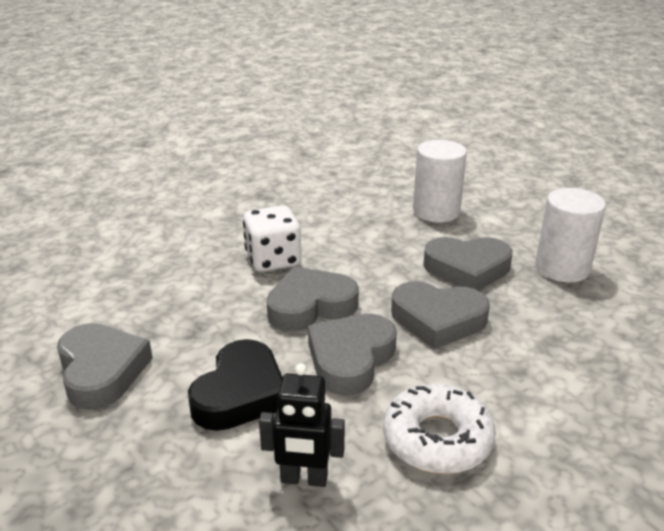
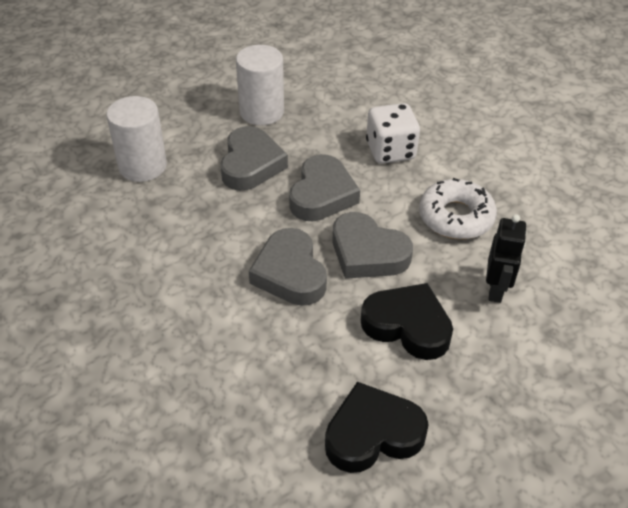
camera: 85 degrees left, 15 degrees up
(101, 371) = (372, 434): grey heart -> black heart
(273, 260) = (202, 298): white dice -> white dice (390, 151)

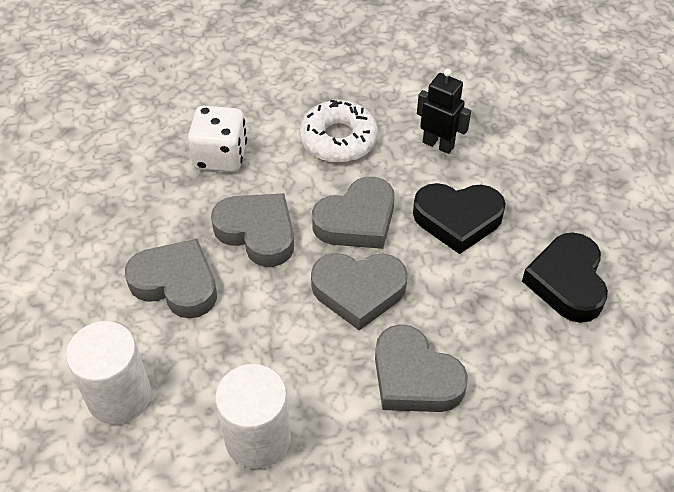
camera: 70 degrees left, 5 degrees up
(214, 332) = (414, 377): none -> grey heart
(261, 112) = (88, 249): white cylinder -> white cylinder (258, 439)
(407, 326) = (457, 219): black heart -> black heart turned 135 degrees counterclockwise

